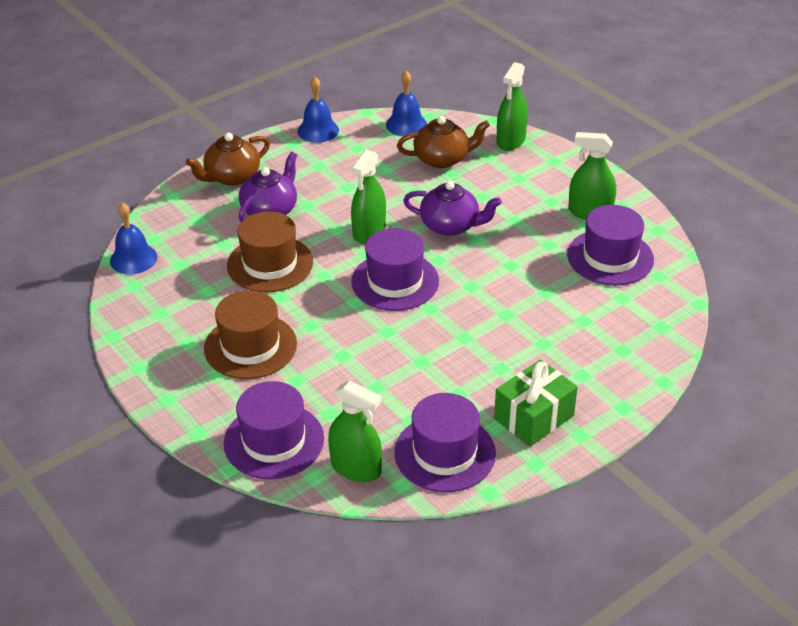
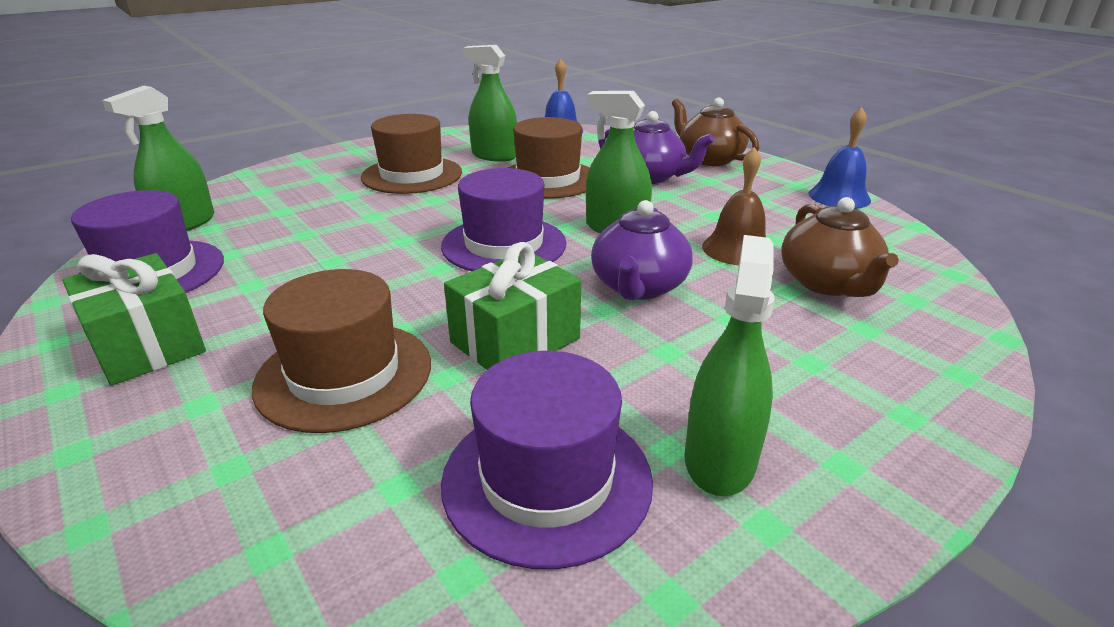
camera: 90 degrees right, 10 degrees down
(274, 441) = (264, 188): purple hat -> none
(400, 184) = (737, 249): none -> brown bell
(406, 124) = (909, 254): blue bell -> none
(511, 140) = (945, 358): green spray bottle -> green spray bottle (494, 156)
(512, 270) = (515, 340): none -> green gift
(550, 328) = (344, 374): none -> brown hat

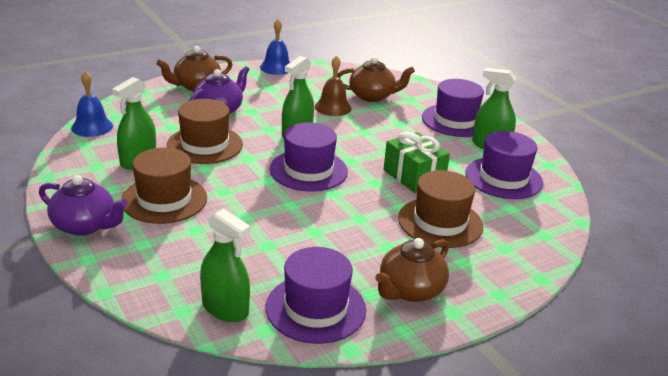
camera: 85 degrees left, 0 degrees up
(147, 345) = (410, 290): green gift -> brown teapot
(638, 287) = (368, 139): purple teapot -> purple teapot (85, 225)
(816, 396) = (455, 120): none -> purple hat

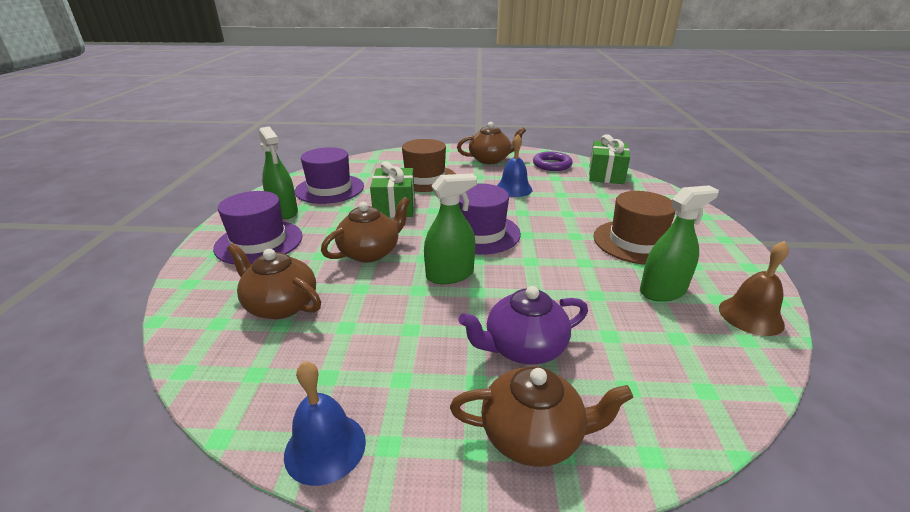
camera: 145 degrees left, 0 degrees up
(85, 225) = (713, 238): purple teapot -> none
(92, 127) = (744, 374): blue bell -> blue bell (513, 189)
(205, 145) = (572, 291): brown hat -> none
(225, 308) = (606, 175): green spray bottle -> green gift
(315, 308) = (552, 165): purple hat -> purple ring
(333, 107) = (359, 302): brown bell -> brown bell (750, 316)
(370, 134) = (370, 252): none -> brown teapot

